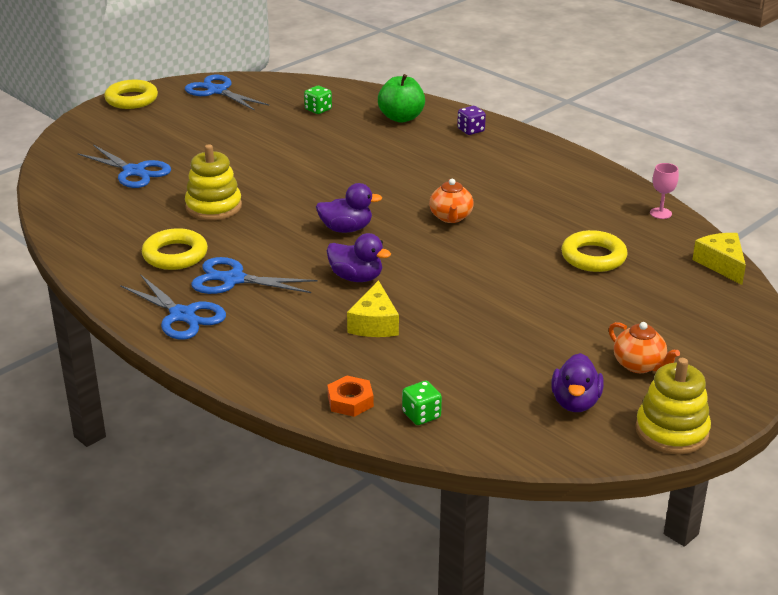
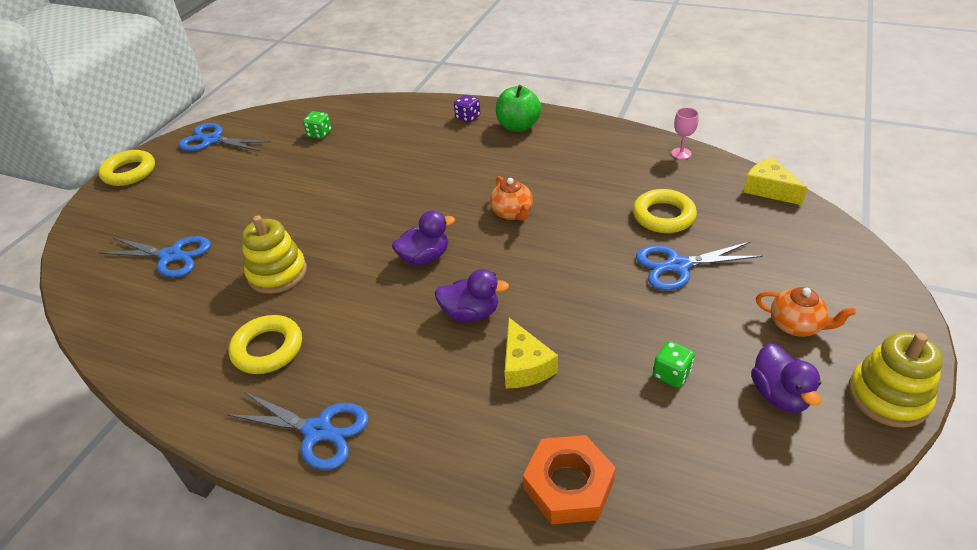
camera: 20 degrees left, 10 degrees up
(233, 279) = (347, 360): blue scissors -> blue scissors (677, 266)
(350, 401) = (568, 485): orange nut -> orange nut, size x1.61
(401, 118) = (399, 122): green apple -> green apple (518, 126)
(421, 415) = (652, 474): green dice -> green dice (671, 374)

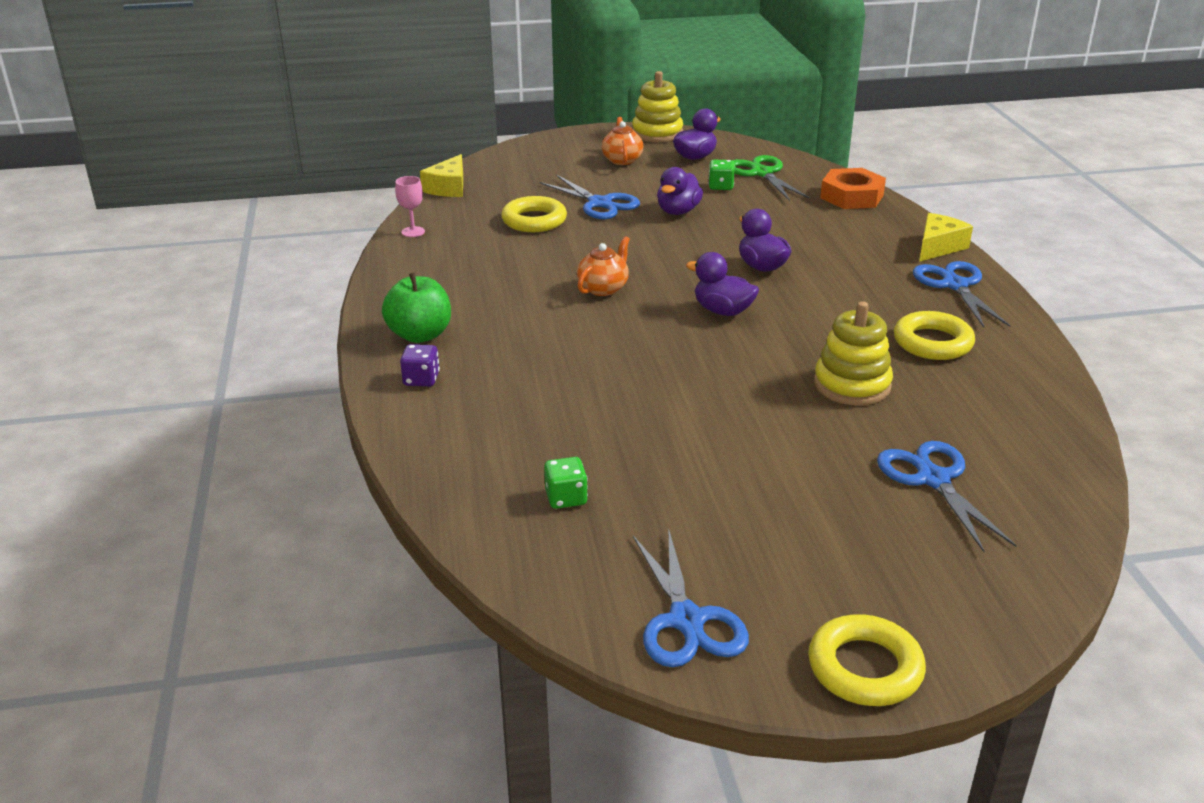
camera: 125 degrees left, 10 degrees down
(525, 366) = (783, 232): yellow cheese -> yellow cheese (938, 247)
(625, 311) = (678, 211): none -> purple duck
(692, 434) = (762, 173): none -> green scissors

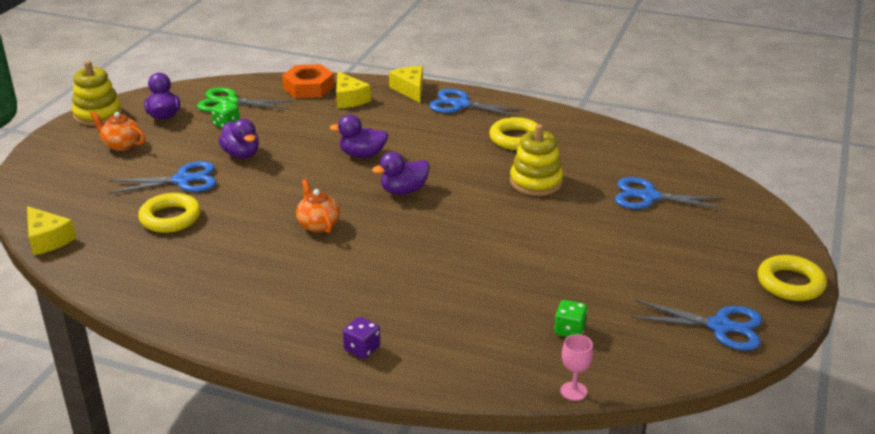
camera: 60 degrees left, 0 degrees up
(413, 232) = (107, 282): pink goblet -> pink goblet (573, 391)
(420, 335) = (293, 330): green apple -> none
(862, 223) = (349, 99): none -> yellow cheese

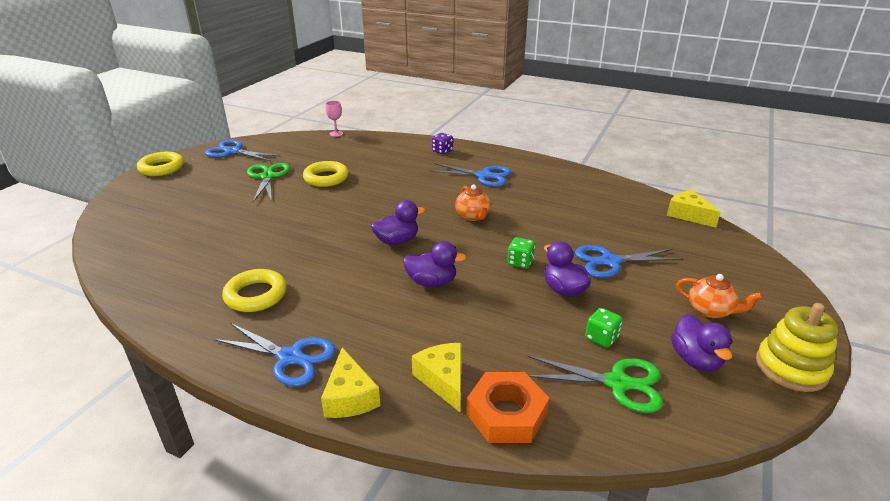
camera: 175 degrees left, 0 degrees up
(170, 218) = (599, 227): yellow ring -> yellow ring (326, 178)
(536, 182) = (272, 243): yellow stacking toy -> none
(569, 330) = (320, 153): green dice -> green dice (520, 262)
(616, 274) = (267, 177): none -> green scissors
(648, 197) = (186, 225): blue scissors -> blue scissors (484, 176)

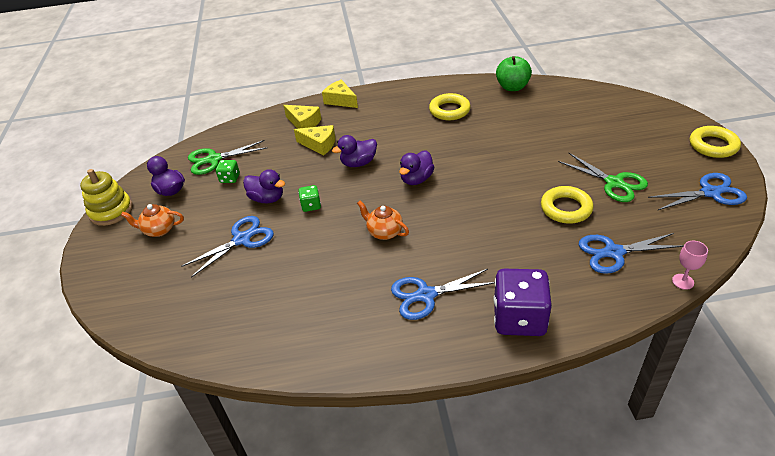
camera: 150 degrees right, 10 degrees up
(146, 288) = (512, 87): none -> green apple
(290, 357) = (387, 99): blue scissors -> blue scissors (613, 252)
(442, 151) = (519, 318): purple dice -> purple dice, size x2.12
(506, 414) = (264, 125): orange nut -> none
(688, 215) = (177, 343): yellow cheese -> yellow cheese (319, 145)

